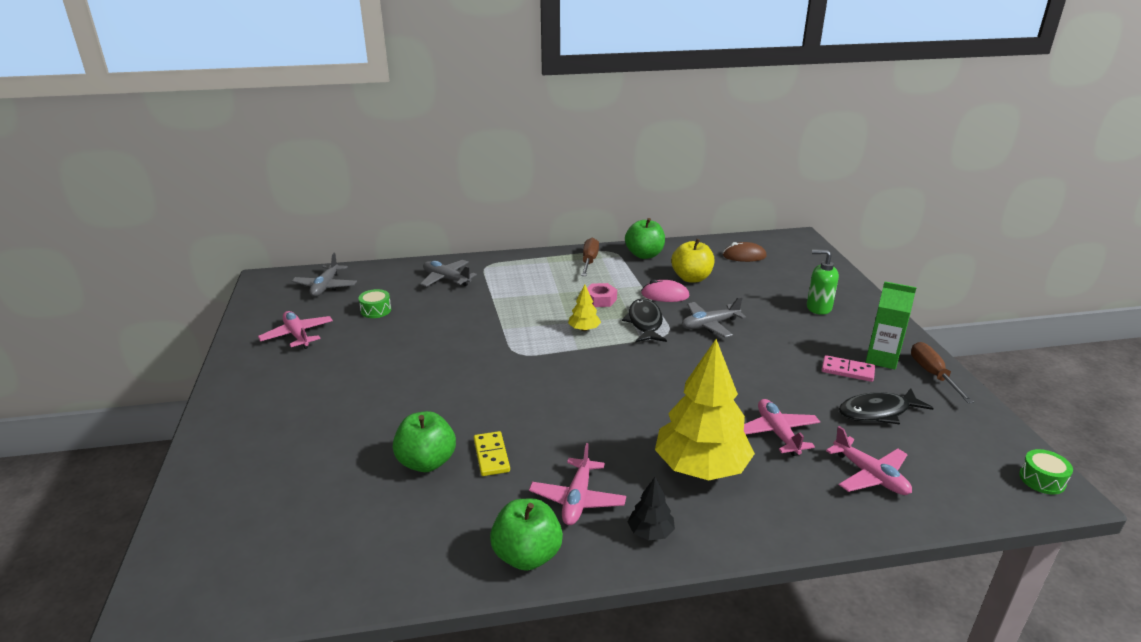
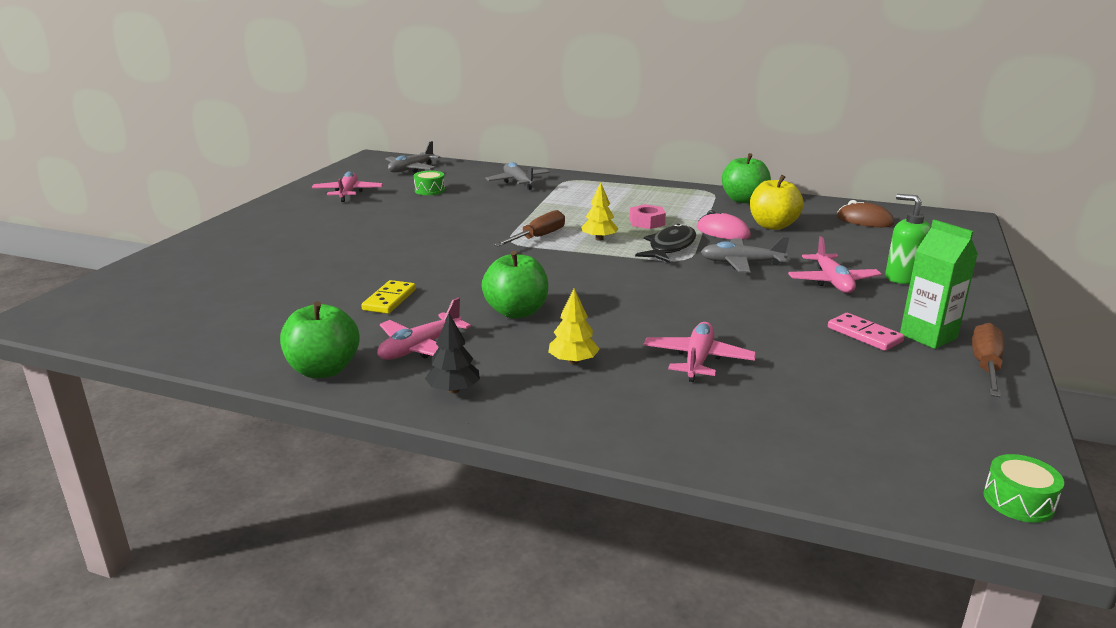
camera: 30 degrees right, 5 degrees down
(426, 462) = (332, 289): green apple -> green apple (516, 312)
(589, 261) = (675, 194): brown screwdriver -> brown screwdriver (538, 237)
(701, 467) = (573, 361): yellow tree -> yellow tree, size x0.44
(870, 475) = (763, 423): pink plane -> pink plane (832, 282)
(877, 412) = (854, 377): black fish -> none

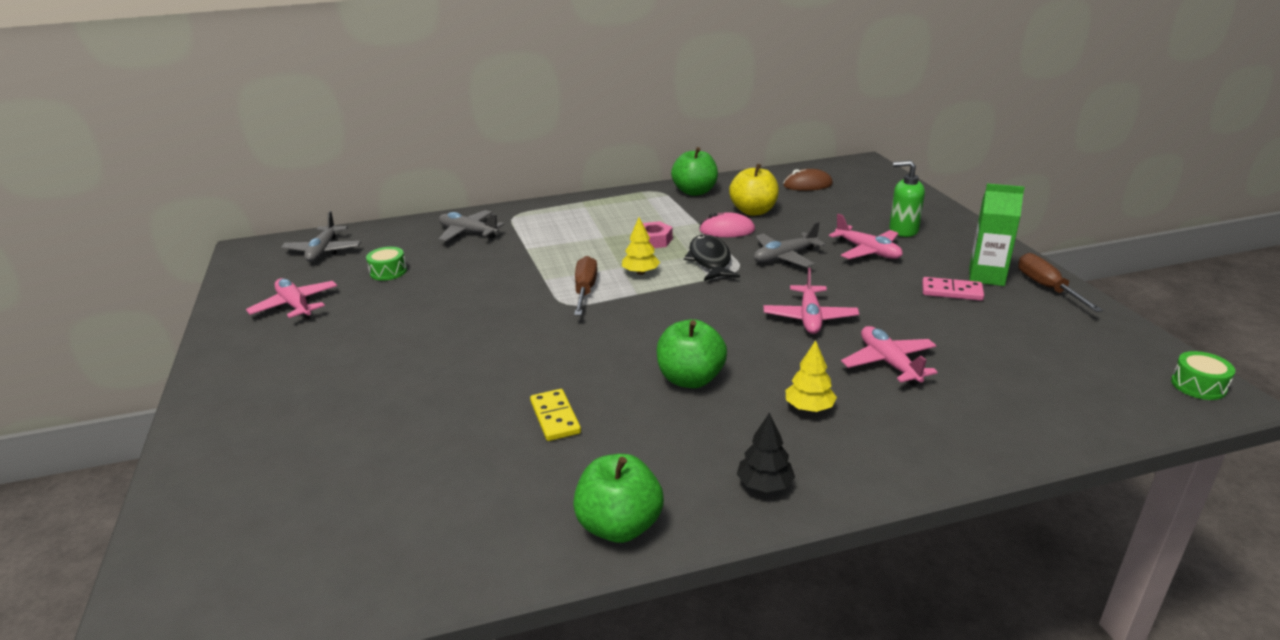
camera: 35 degrees left, 5 degrees up
(420, 348) = (669, 456): pink plane -> pink plane (809, 317)

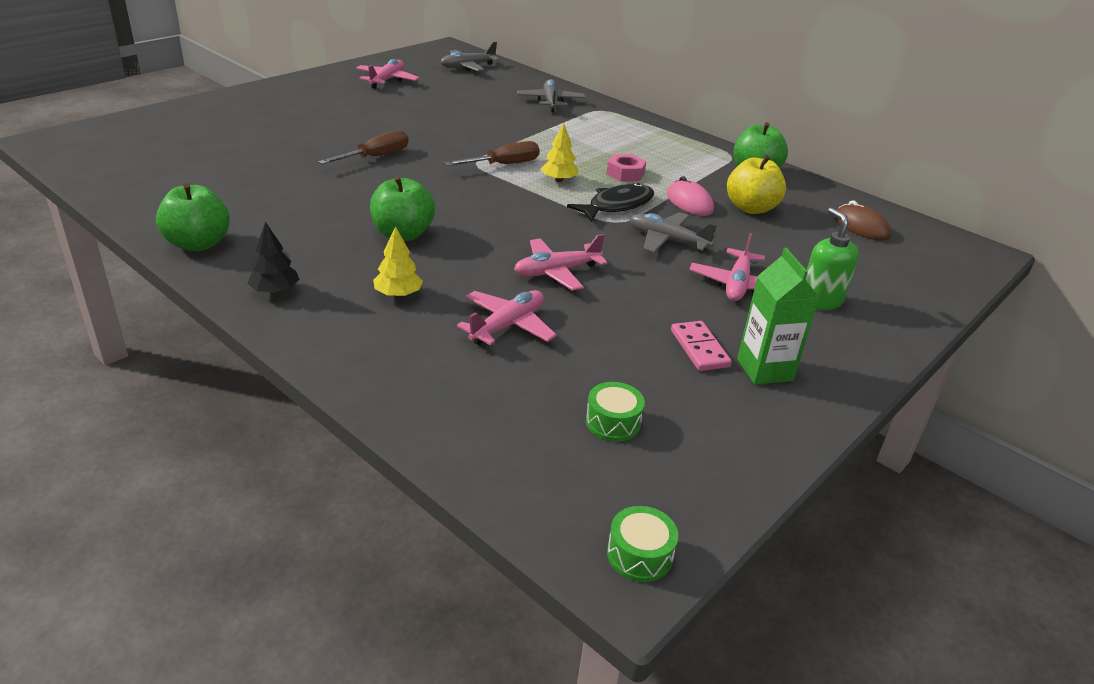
camera: 55 degrees right, 5 degrees up
(388, 272) = (460, 93): green drum -> green drum (613, 422)
(555, 417) = (312, 194): yellow domino -> none
(1047, 287) = (785, 418): brown screwdriver -> brown screwdriver (376, 157)

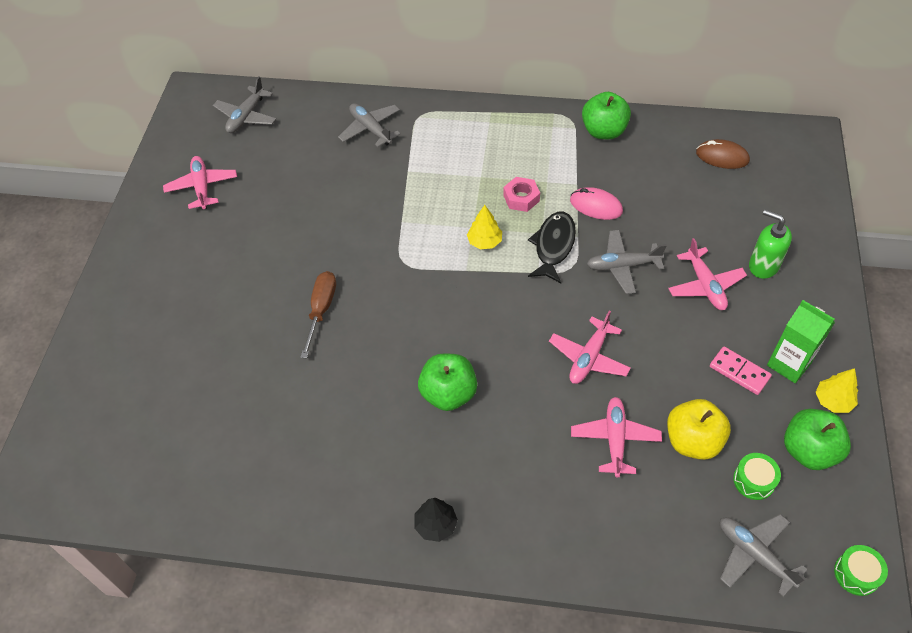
camera: 30 degrees left, 20 degrees up
(198, 244) = (320, 519): green apple -> green apple (809, 451)
(398, 294) = (517, 463): yellow tree -> yellow tree (833, 401)
(504, 165) = (426, 249): brown screwdriver -> none
(538, 471) = (754, 555): none -> grey plane
(751, 208) = (639, 183): yellow apple -> yellow apple (693, 441)

